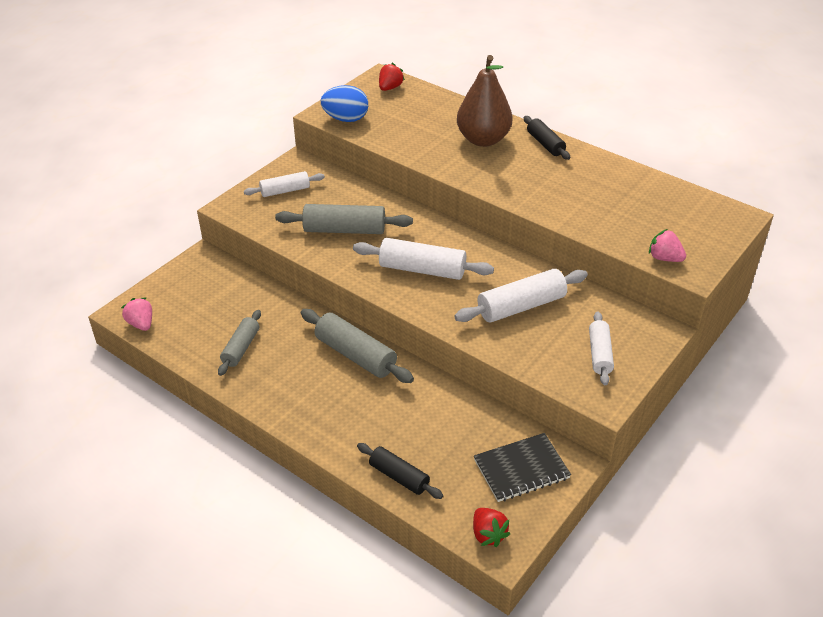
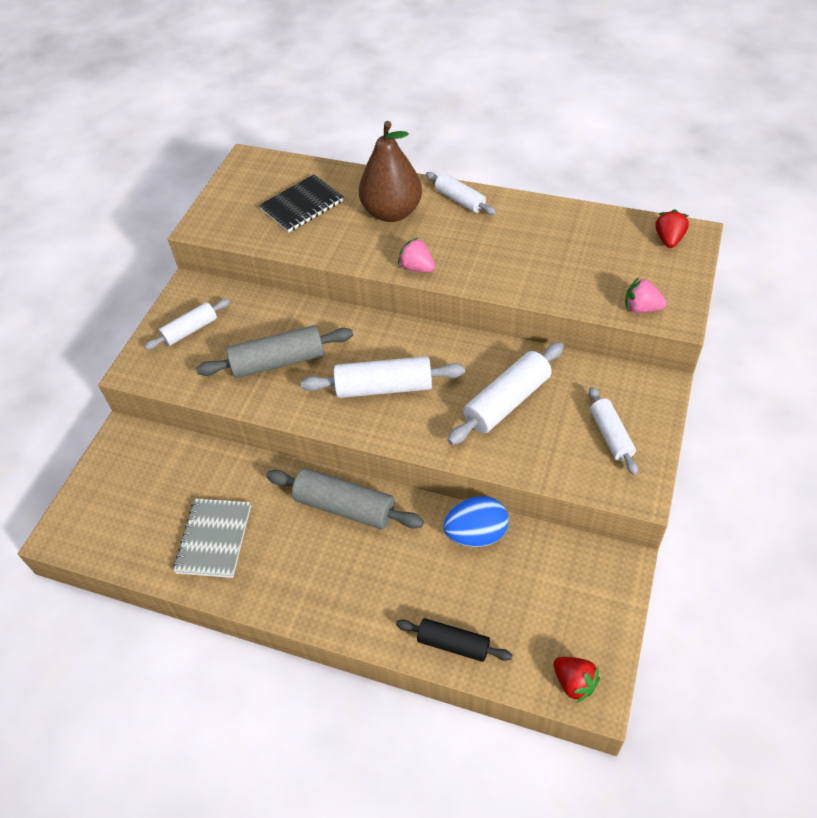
camera: 15 degrees left, 10 degrees up
(141, 324) = (85, 544): pink strawberry -> pink strawberry (417, 268)
(241, 348) = (214, 539): grey rolling pin -> grey notebook
(346, 119) = (229, 226): blue egg -> blue egg (476, 534)
(390, 88) = (262, 172): red strawberry -> red strawberry (668, 239)
(521, 469) = (575, 590): black notebook -> black notebook (302, 205)
(545, 144) = (460, 200): black rolling pin -> white rolling pin

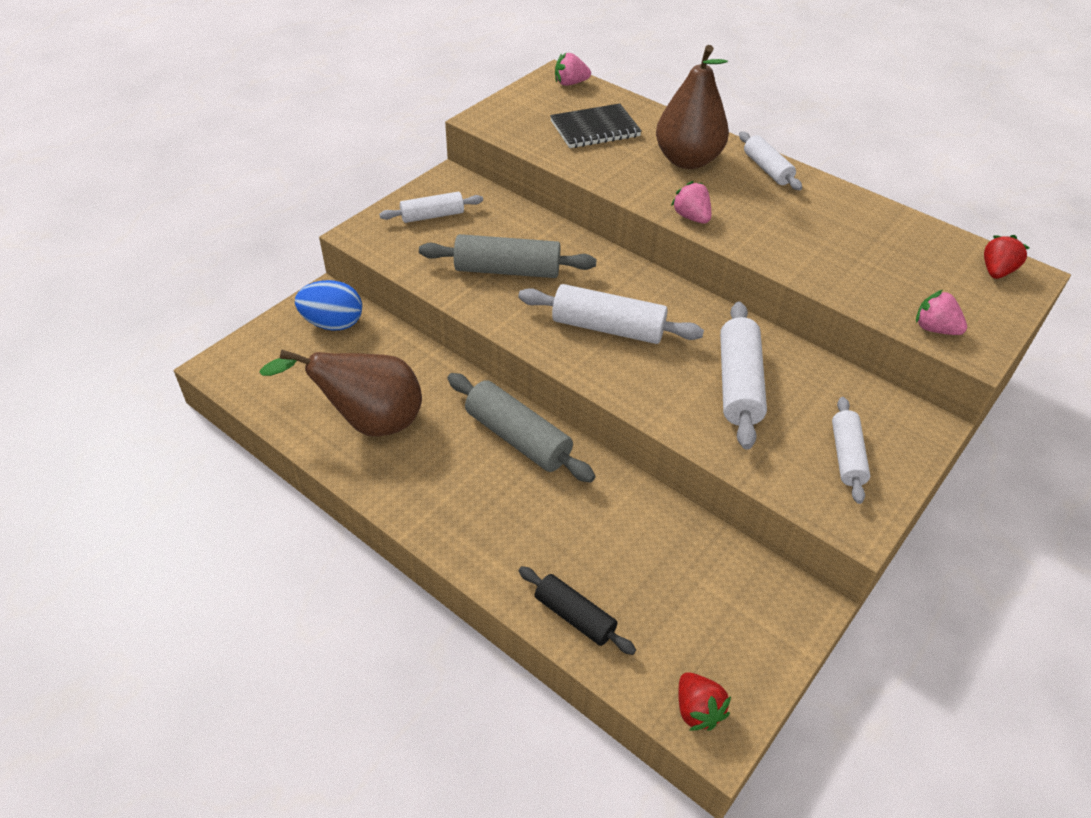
camera: 15 degrees right, 5 degrees down
(214, 539) = (368, 422): grey notebook -> brown pear
(261, 165) = (570, 83): none -> pink strawberry
(476, 534) = (650, 514): blue egg -> blue egg (333, 323)
(507, 402) = (739, 384): white rolling pin -> white rolling pin turned 60 degrees counterclockwise

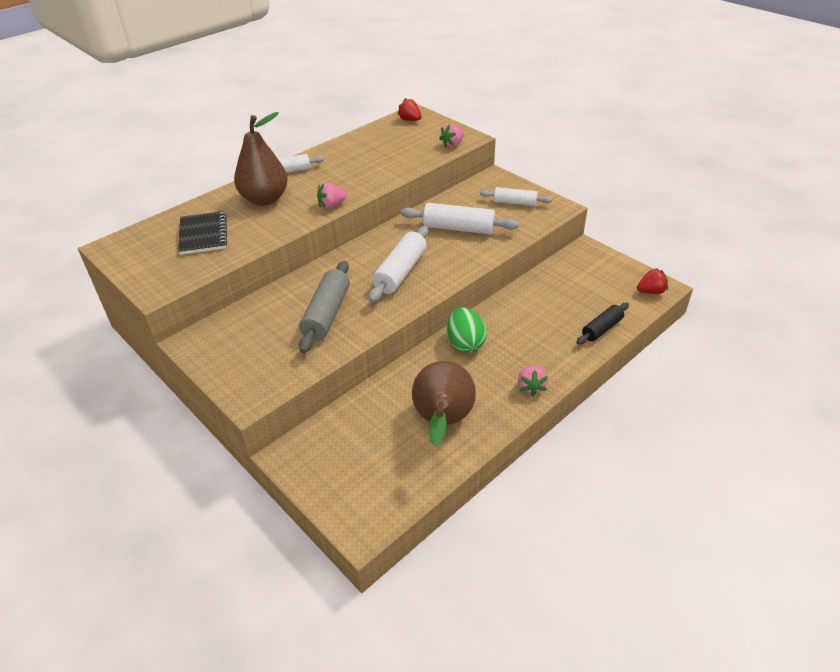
camera: 80 degrees left, 5 degrees down
(333, 323) = (323, 448): blue egg -> none
(432, 216) = (241, 353): white rolling pin -> none
(518, 437) = (465, 343): grey rolling pin -> green egg
(570, 83) = (126, 241): pink strawberry -> pink strawberry (531, 387)

